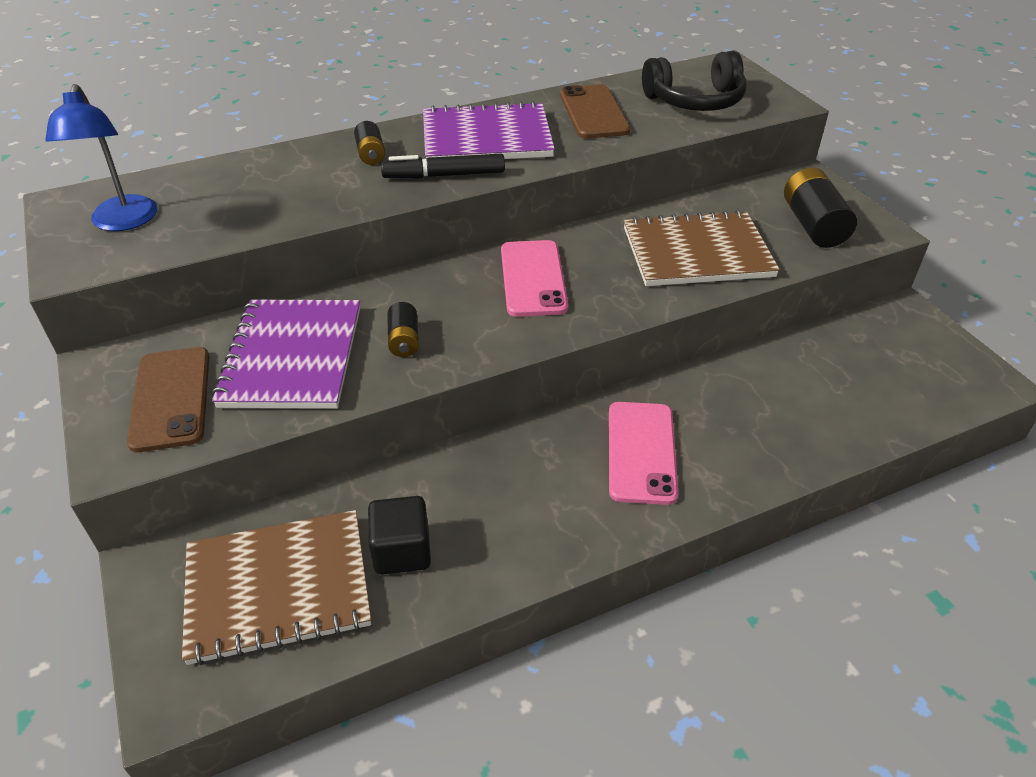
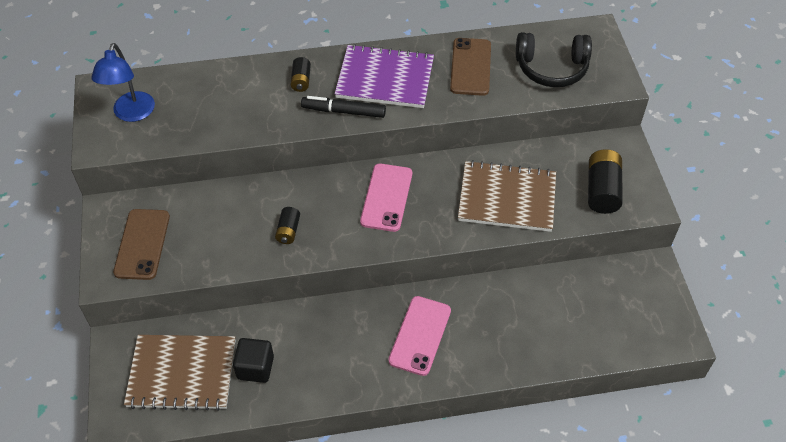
camera: 15 degrees right, 10 degrees up
(292, 356) = (218, 228): purple notebook -> none

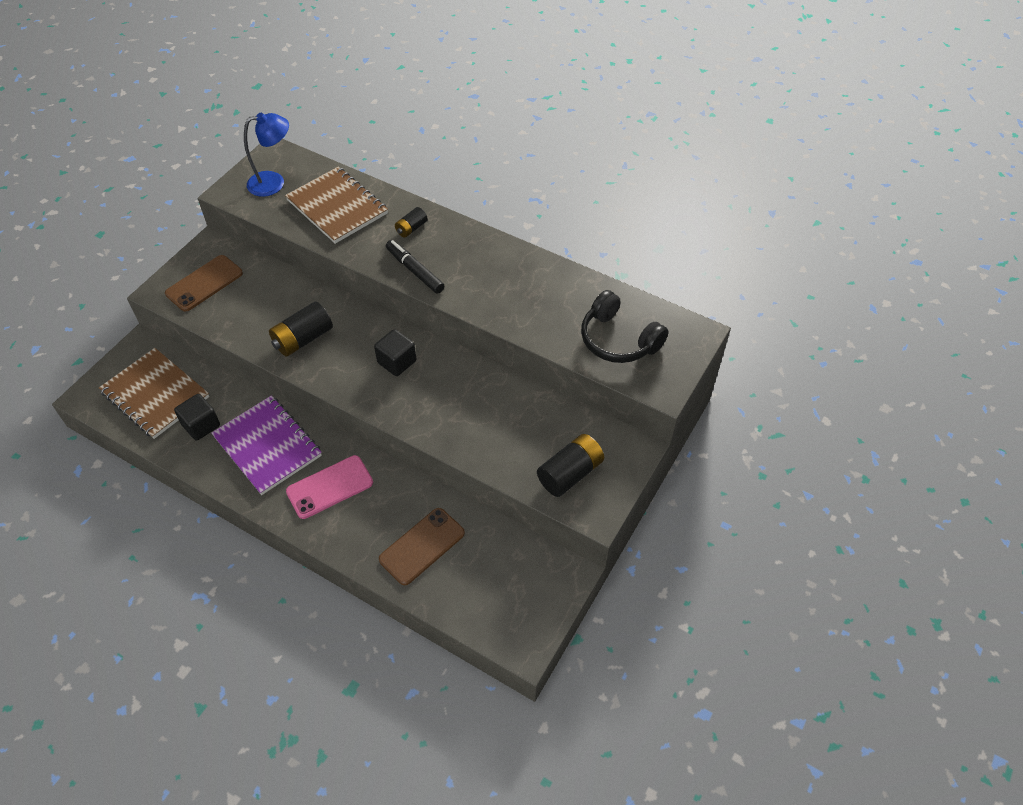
camera: 40 degrees right, 0 degrees up
(132, 114) = (274, 182): blue lamp -> blue lamp turned 150 degrees counterclockwise
(288, 231) = (303, 339): black battery -> black battery, size x1.76
(385, 78) = (474, 265): purple notebook -> purple notebook (267, 446)
(386, 197) = (397, 362): pink phone -> black cube
(470, 67) = (551, 297): brown phone -> brown phone (422, 546)
(507, 198) = (485, 425): brown notebook -> brown notebook (337, 207)

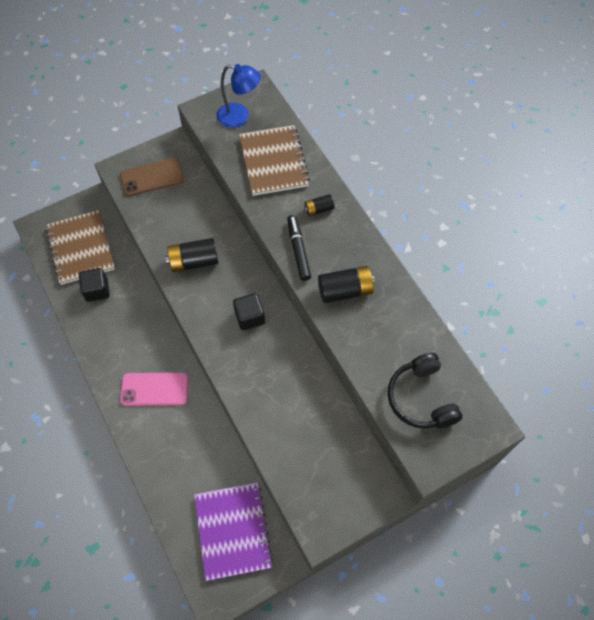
camera: 30 degrees right, 10 degrees up
(267, 446) = (131, 331): purple notebook -> purple notebook (233, 531)
(422, 546) = (190, 475): brown phone -> none
(570, 473) = (321, 487): black battery -> black battery (345, 291)

